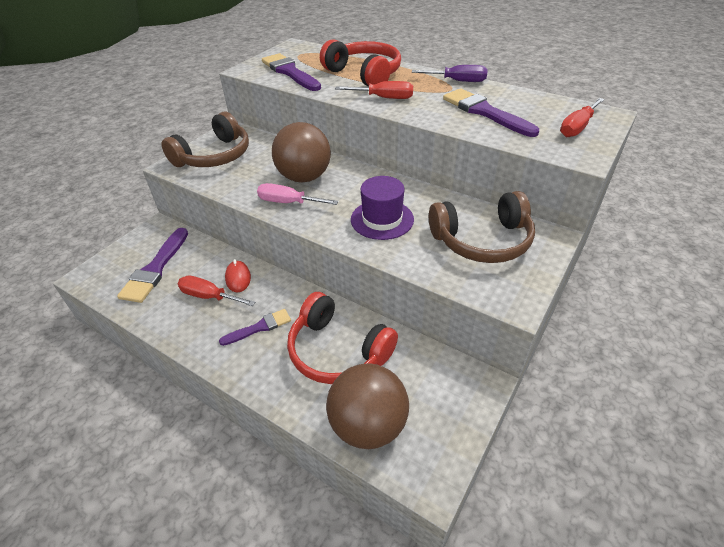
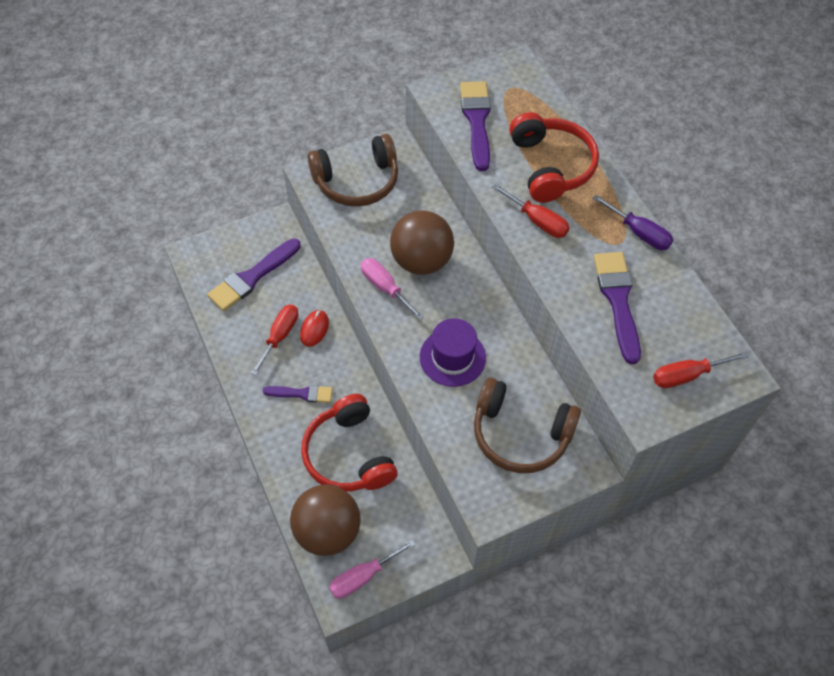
camera: 30 degrees right, 15 degrees up
(209, 296) = (280, 336): red screwdriver -> red screwdriver turned 60 degrees clockwise
(434, 445) = (363, 576): none -> pink screwdriver

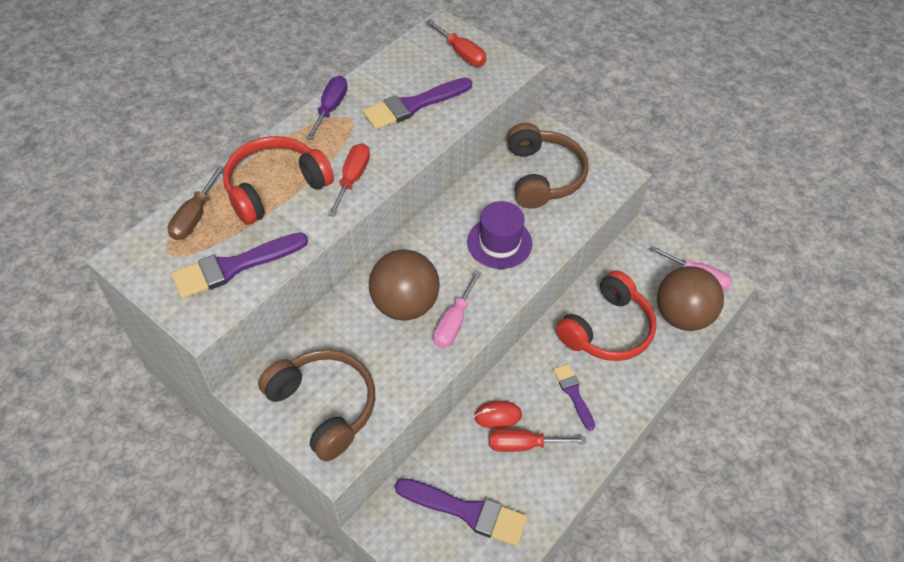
camera: 115 degrees left, 5 degrees down
(541, 109) = (194, 216): none -> brown screwdriver

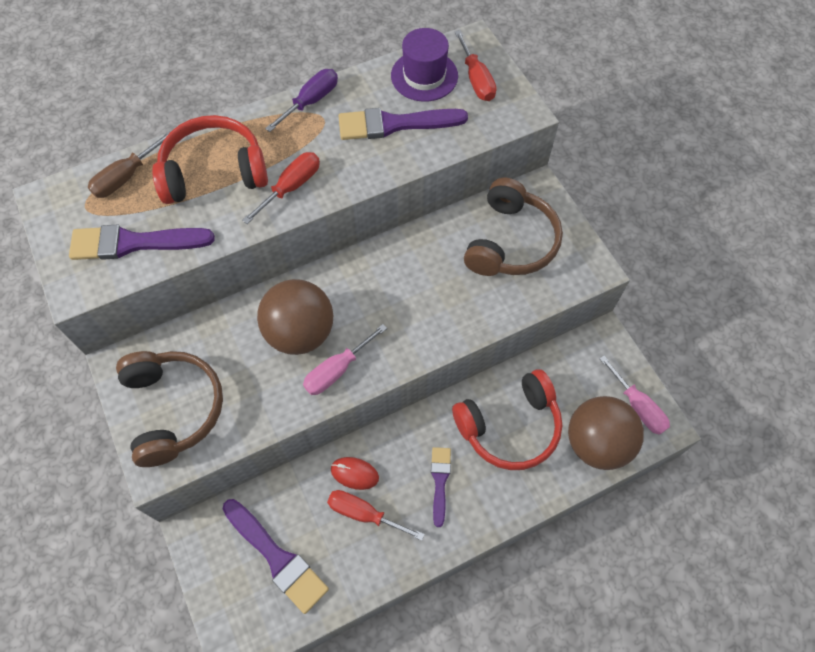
camera: 25 degrees right, 10 degrees up
(499, 243) = (427, 300): purple hat -> purple hat (424, 76)

